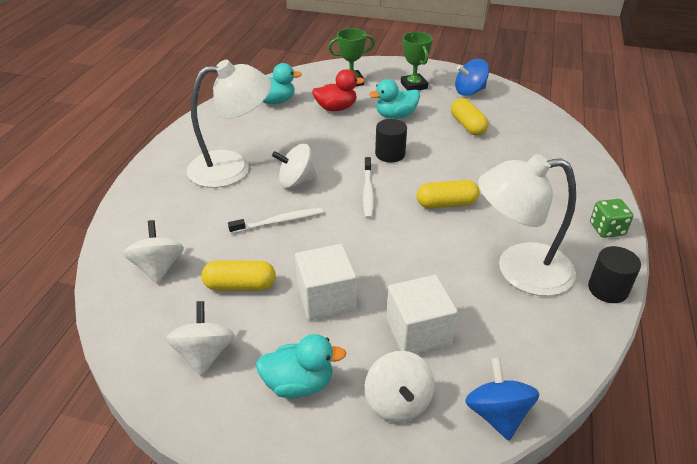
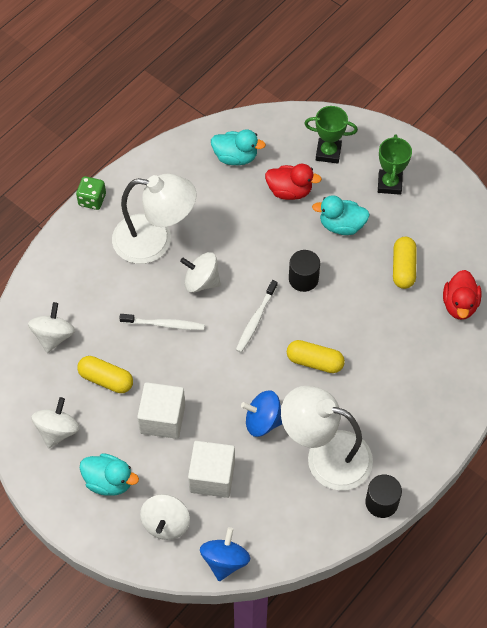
camera: 25 degrees right, 20 degrees up
(469, 91) = (442, 216): blue spinning top -> blue spinning top (262, 421)
(533, 134) = (459, 305): none -> red duck
(607, 229) = (432, 446): green dice -> green dice (92, 200)

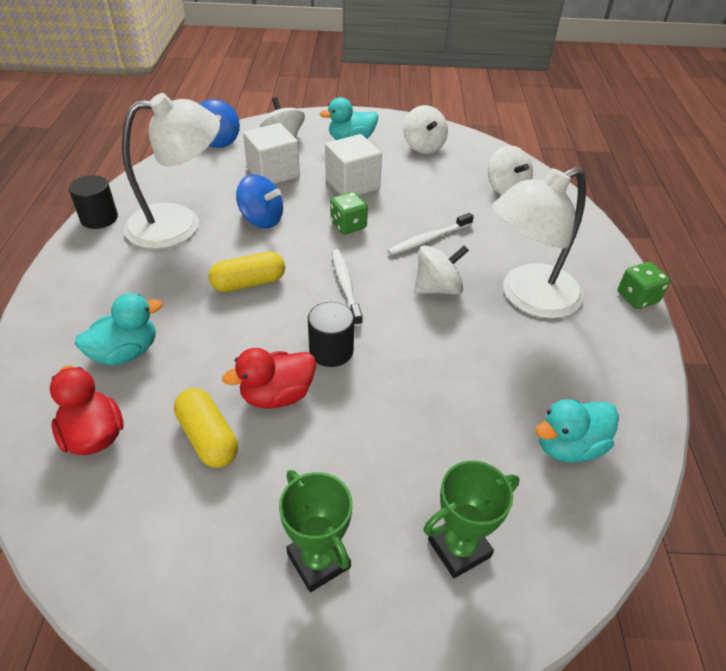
camera: 140 degrees right, 15 degrees down
(106, 379) = (428, 185): yellow capsule -> none
(206, 374) = (348, 225): none -> green dice
(262, 421) = (261, 219): blue spinning top -> blue spinning top turned 60 degrees clockwise
(289, 191) = (451, 446): red duck -> red duck (277, 395)
(341, 225) = (339, 443): turquoise duck -> turquoise duck (125, 353)

